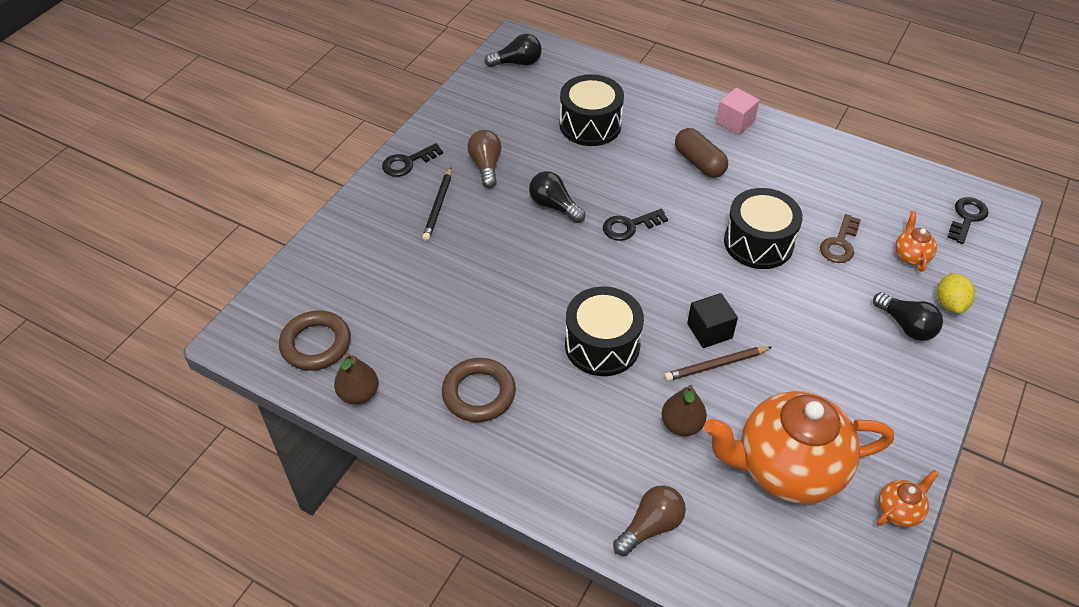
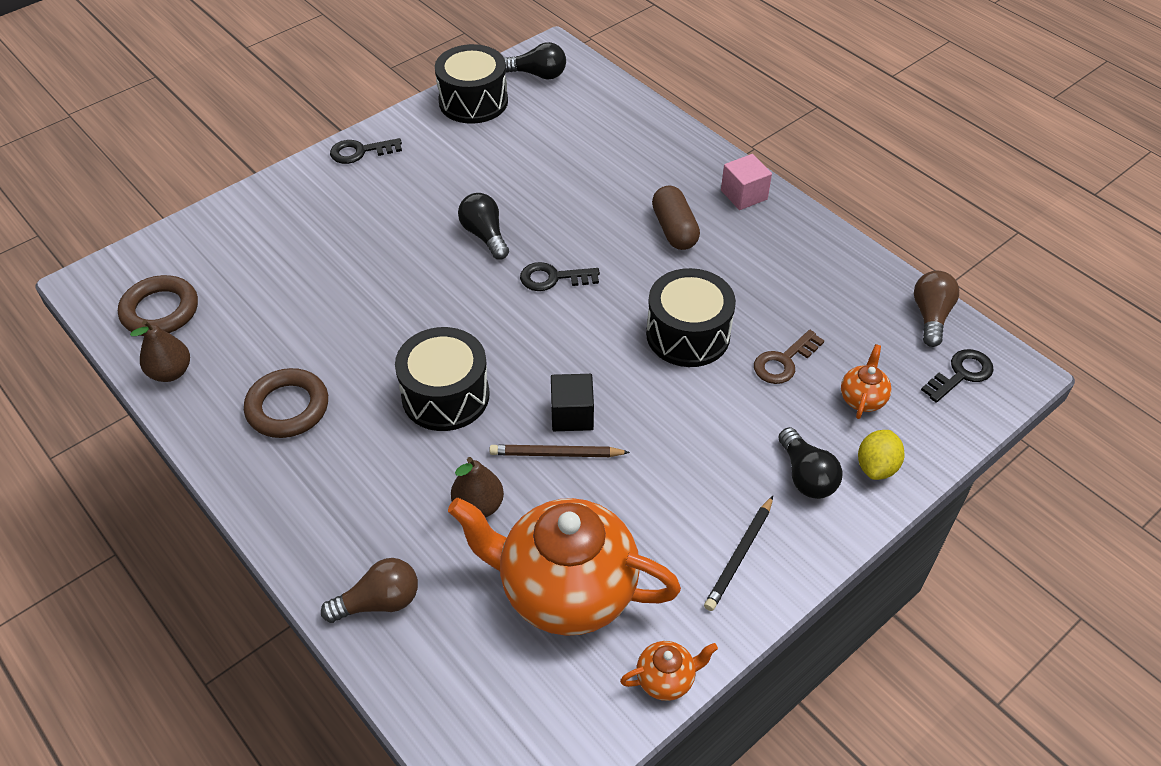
camera: 20 degrees right, 0 degrees up
(438, 206) = (364, 204): black pencil -> black pencil (739, 556)
(486, 166) = (439, 175): brown light bulb -> brown light bulb (931, 316)
(590, 125) = (577, 159): black drum -> black drum (473, 101)

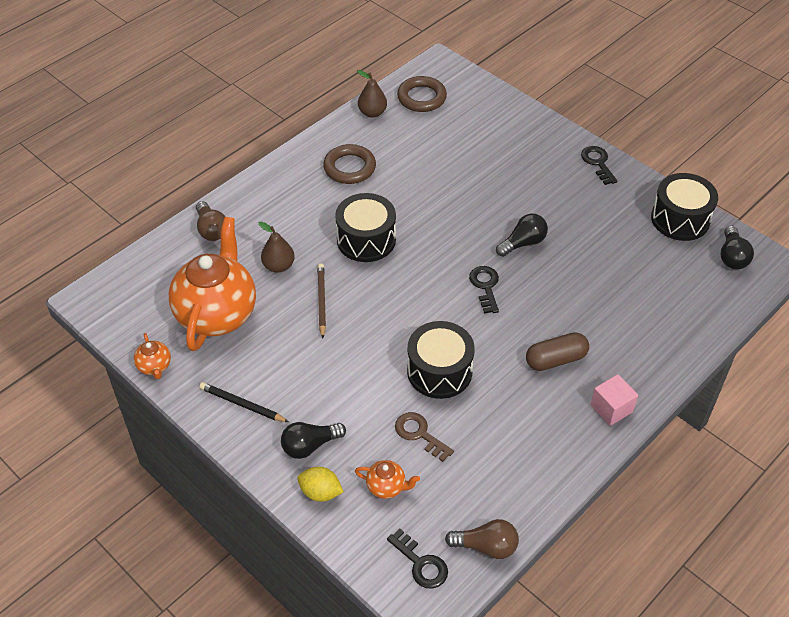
camera: 85 degrees right, 0 degrees up
(572, 415) = (355, 307): black cube -> none

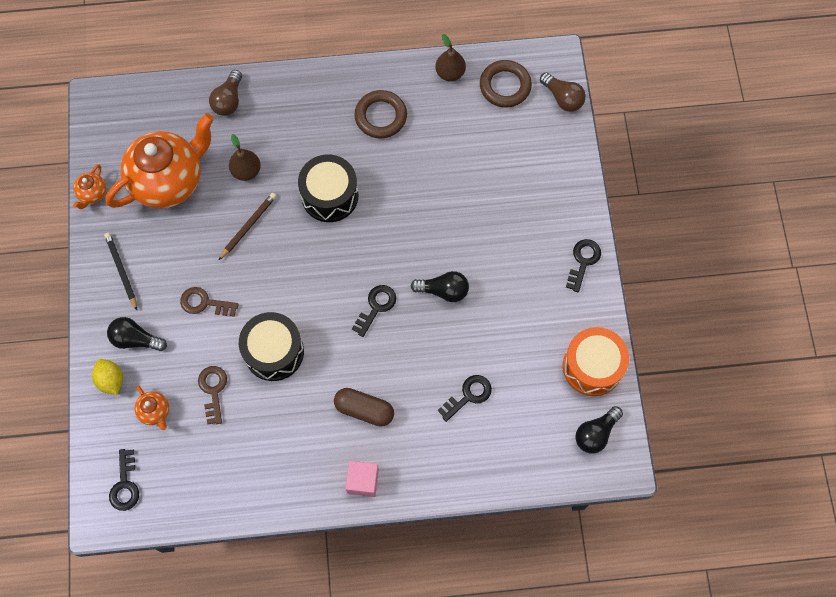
camera: 40 degrees right, 20 degrees up
(342, 377) = (204, 303): none -> brown key
(486, 546) = (176, 508): brown light bulb -> brown light bulb (562, 98)
(620, 295) = (468, 395): none -> black key
(680, 219) = (592, 367): black drum -> orange drum

